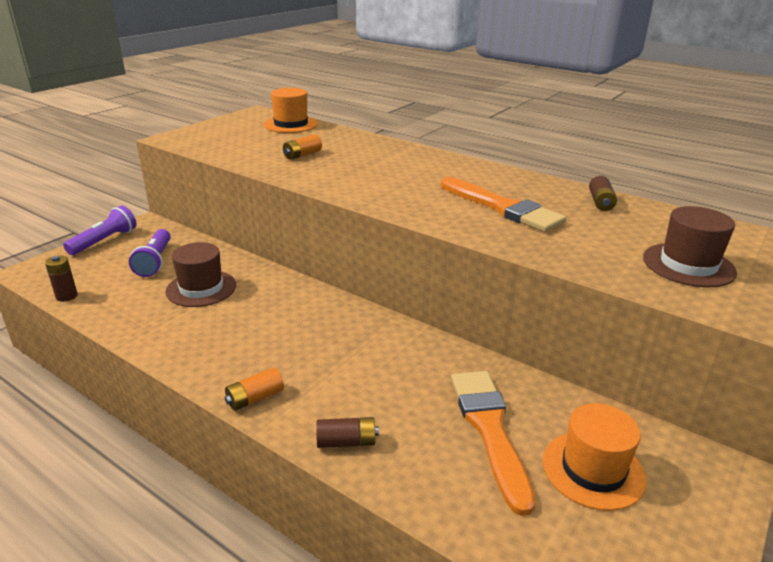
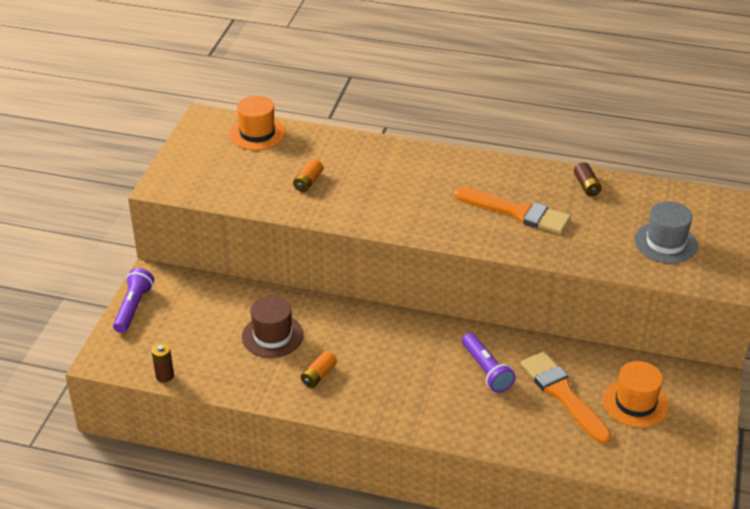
camera: 20 degrees left, 10 degrees up
(155, 261) = (205, 318): purple flashlight -> purple flashlight (486, 370)
(255, 398) = (394, 418): orange battery -> orange battery (318, 375)
(346, 442) = (477, 430): brown battery -> none
(688, 265) = (665, 243): brown hat -> grey hat

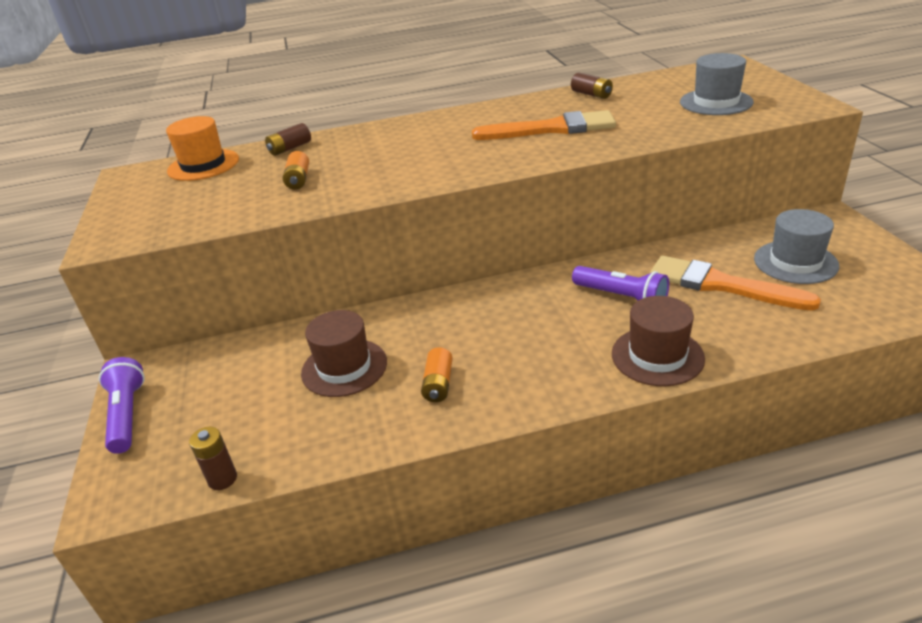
camera: 25 degrees left, 5 degrees down
(324, 143) = (290, 148): none -> brown battery
(464, 423) = (657, 356): none -> brown hat
(635, 403) = (795, 262): orange hat -> grey hat

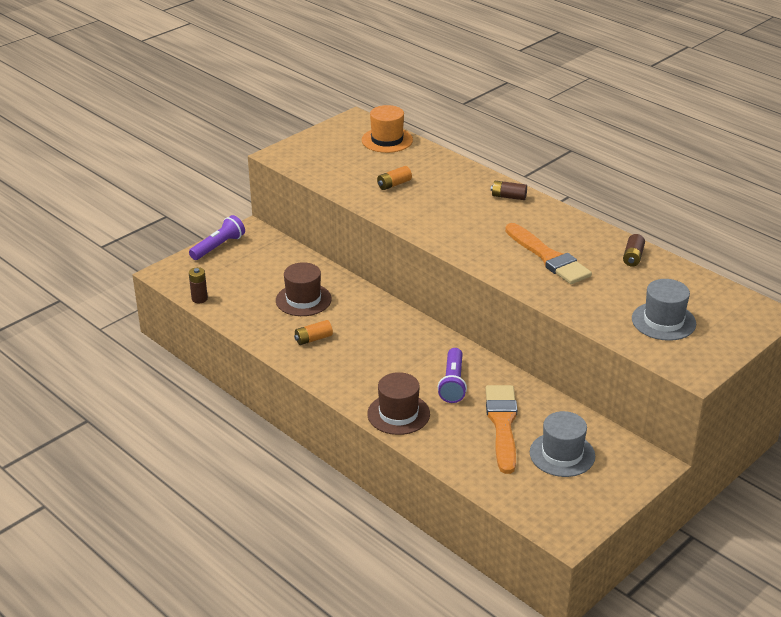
camera: 55 degrees right, 0 degrees up
(290, 148) = (434, 161): brown battery -> brown battery (508, 197)

